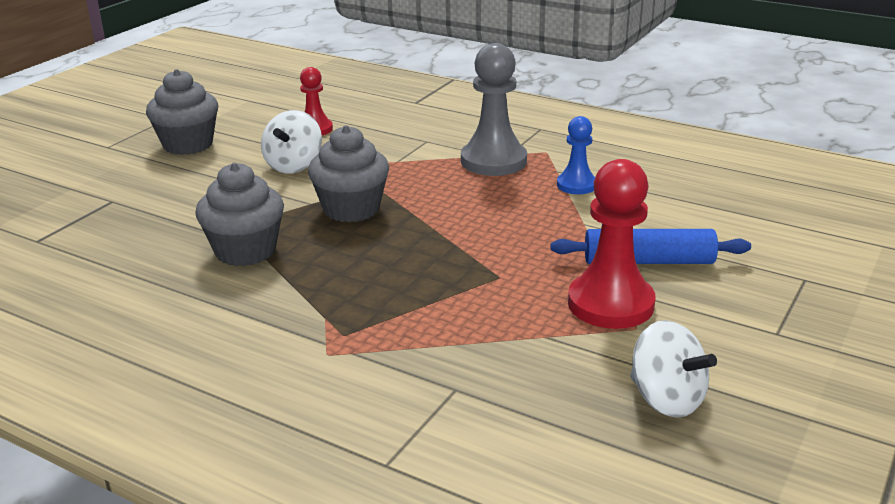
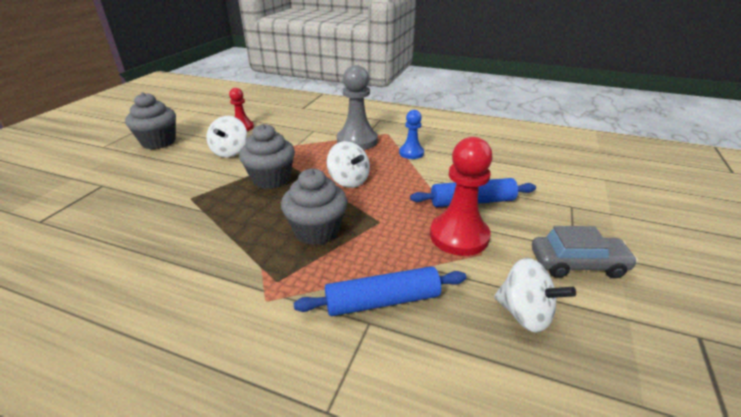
camera: 10 degrees left, 5 degrees up
(245, 251) = (199, 217): grey cupcake -> grey cupcake (317, 231)
(467, 219) = (348, 181): none -> white spinning top
(478, 368) = (382, 301): none -> blue rolling pin
(772, 352) = (577, 264): none -> grey car

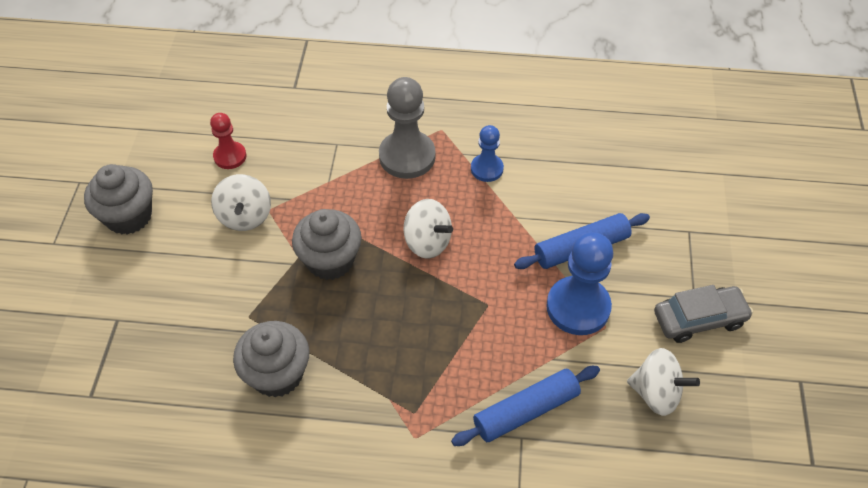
camera: 15 degrees left, 20 degrees up
(317, 231) = (425, 335): grey cupcake -> grey cupcake (277, 374)
(459, 236) = (578, 307): red pawn -> blue pawn

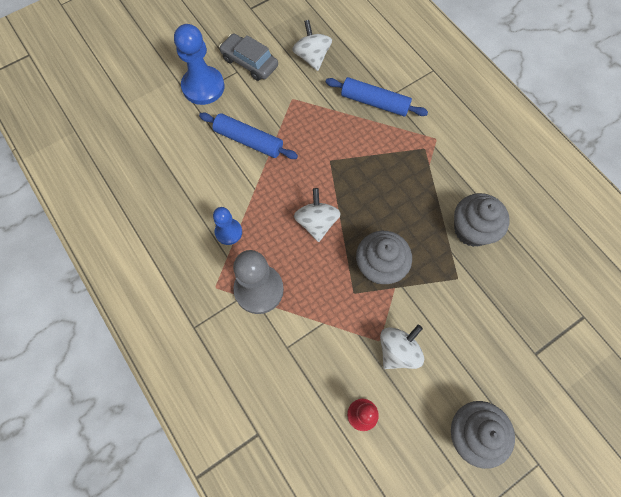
camera: 130 degrees left, 15 degrees up
(578, 307) = (291, 118): blue pawn -> blue pawn (203, 87)

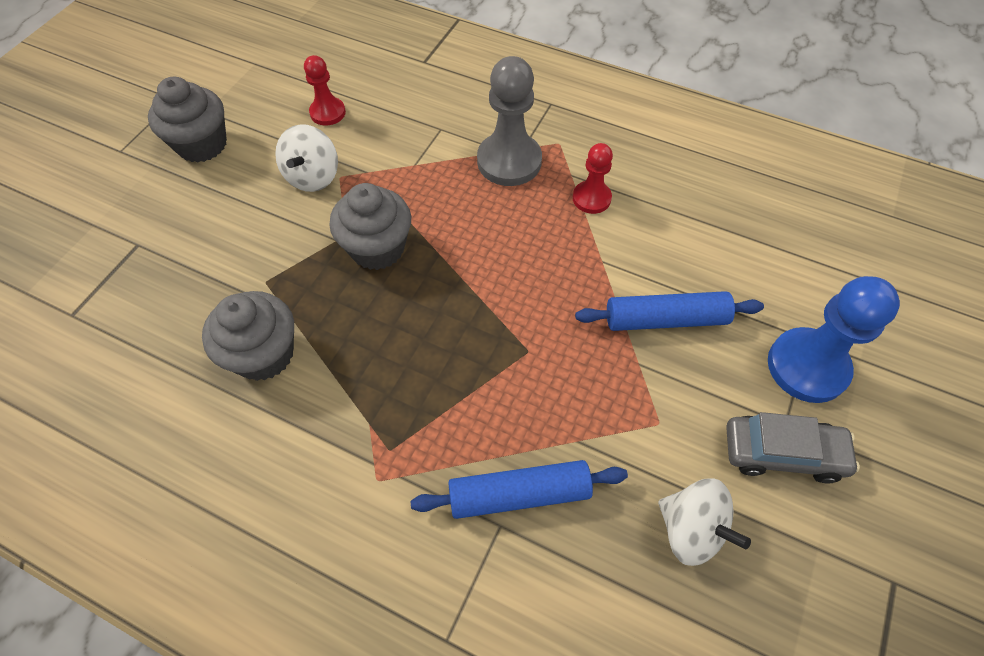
camera: 150 degrees right, 10 degrees down
(228, 232) = (591, 198): blue pawn -> red pawn
(316, 222) = (490, 259): white spinning top -> none

